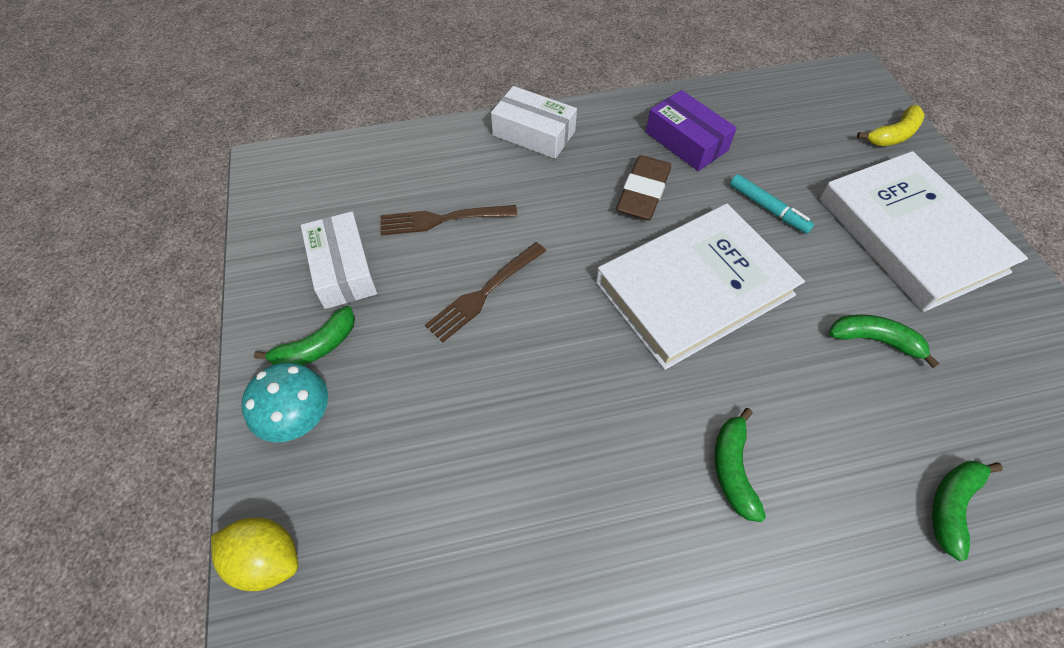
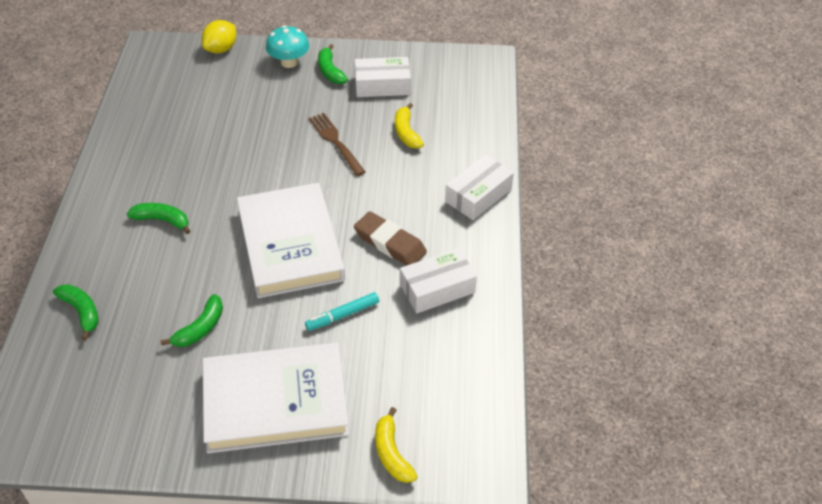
camera: 105 degrees right, 10 degrees down
(442, 219) = (406, 133): brown fork -> yellow banana
(686, 141) = (437, 288): purple box -> white box

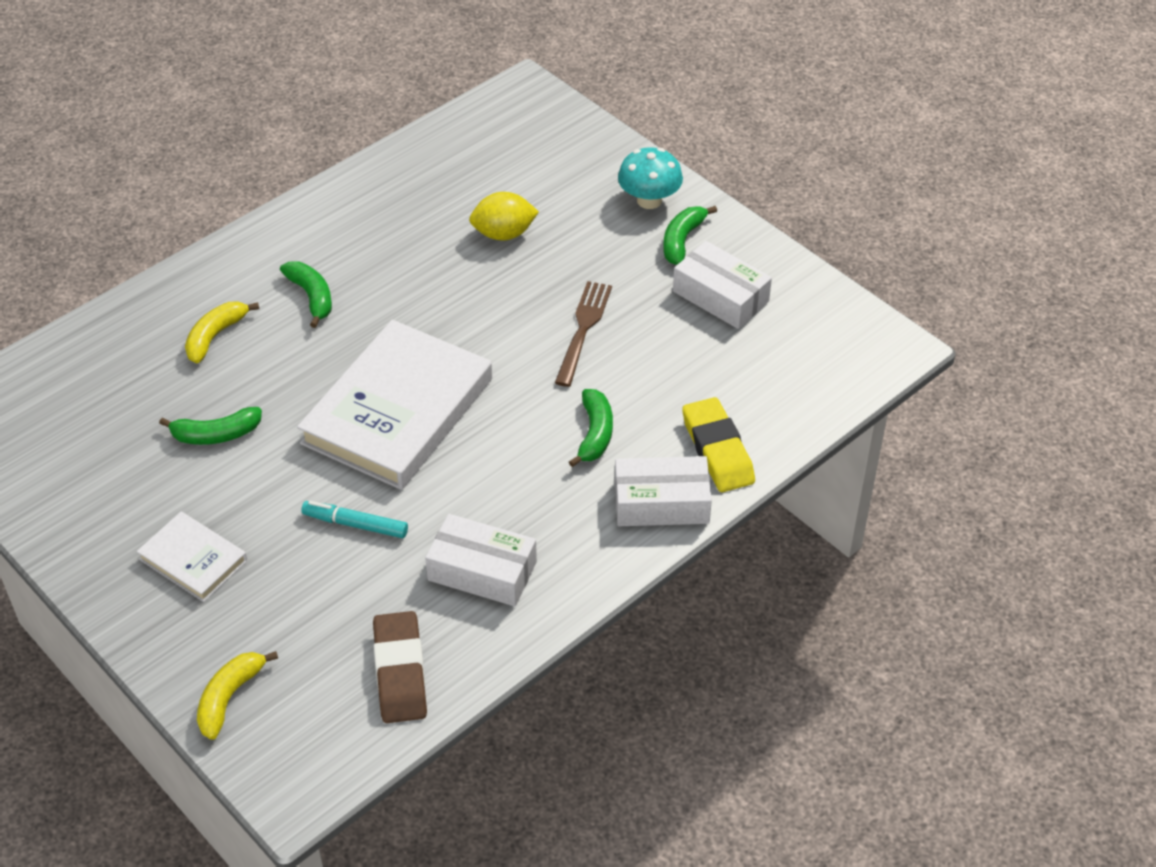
camera: 45 degrees right, 0 degrees up
(81, 312) = (140, 339): green banana -> green banana (595, 434)
(221, 49) = (594, 138): yellow lemon -> yellow lemon (504, 234)
(275, 401) = (193, 560): white book -> white book, size x0.49
(390, 243) = (496, 485): brown eraser -> brown eraser (400, 672)
(406, 133) = (675, 372): yellow banana -> yellow banana (215, 336)
(472, 154) = (717, 450): none -> yellow eraser

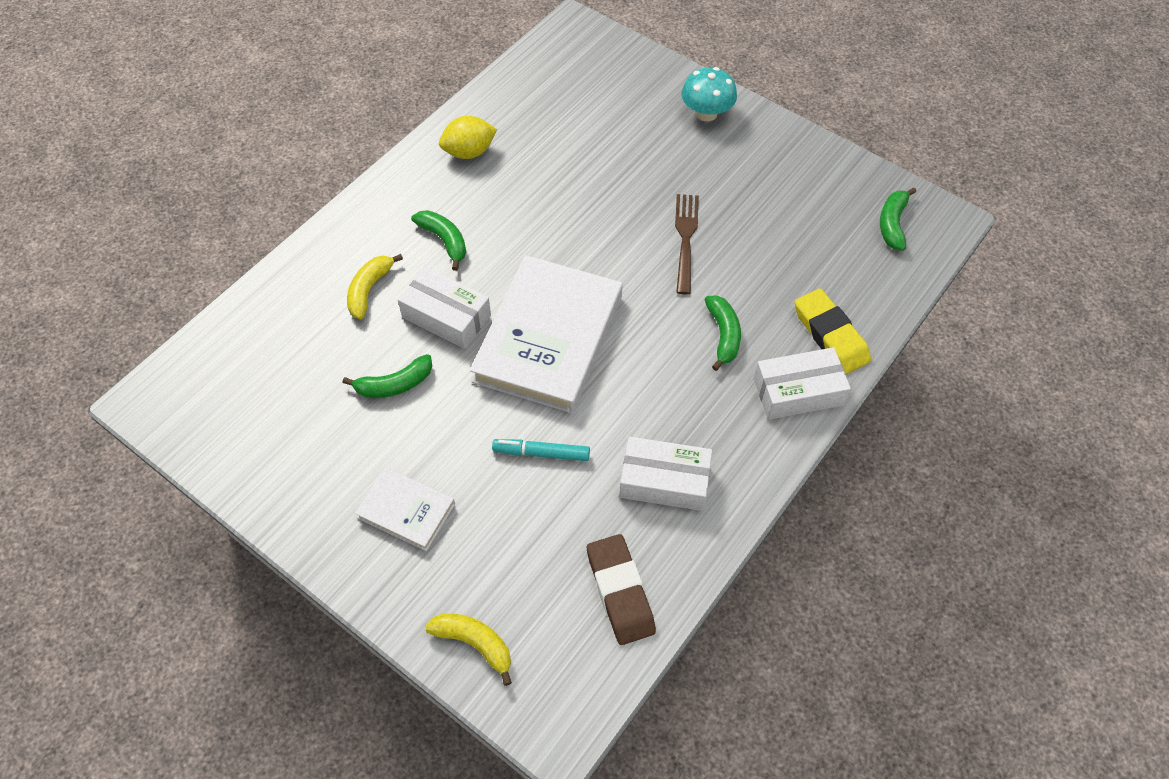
camera: 10 degrees left, 10 degrees up
(229, 697) = (474, 643): yellow banana -> yellow banana turned 105 degrees clockwise
(504, 234) = (593, 160): yellow lemon -> yellow lemon (469, 152)
(682, 240) = (744, 146): green banana -> green banana (892, 224)
(720, 296) = (791, 193): white box -> white box (446, 316)

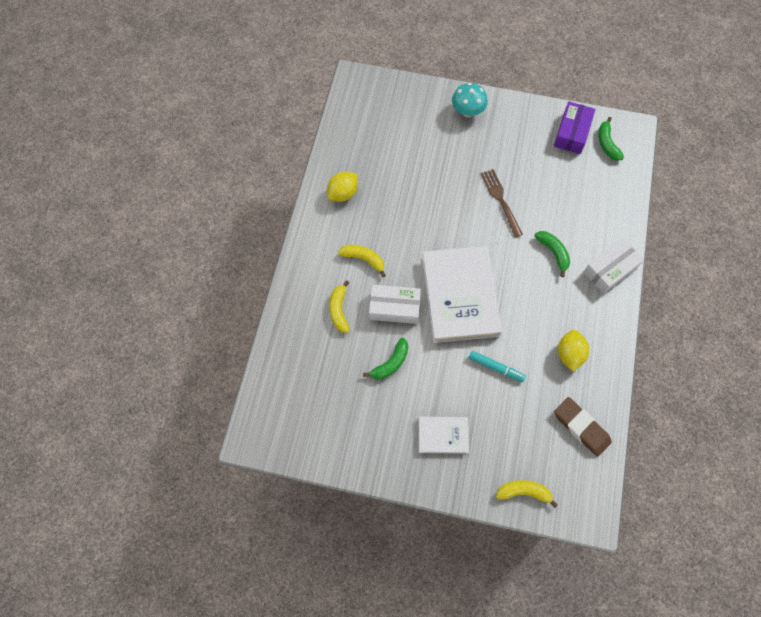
camera: 25 degrees left, 10 degrees up
(444, 240) = (364, 259): green banana -> yellow banana
(541, 453) = (496, 367): turquoise marker -> turquoise marker turned 135 degrees counterclockwise
(664, 481) = (569, 354): white box -> yellow lemon
(830, 335) = (609, 228): yellow eraser -> none
(846, 192) = (572, 133): none -> purple box

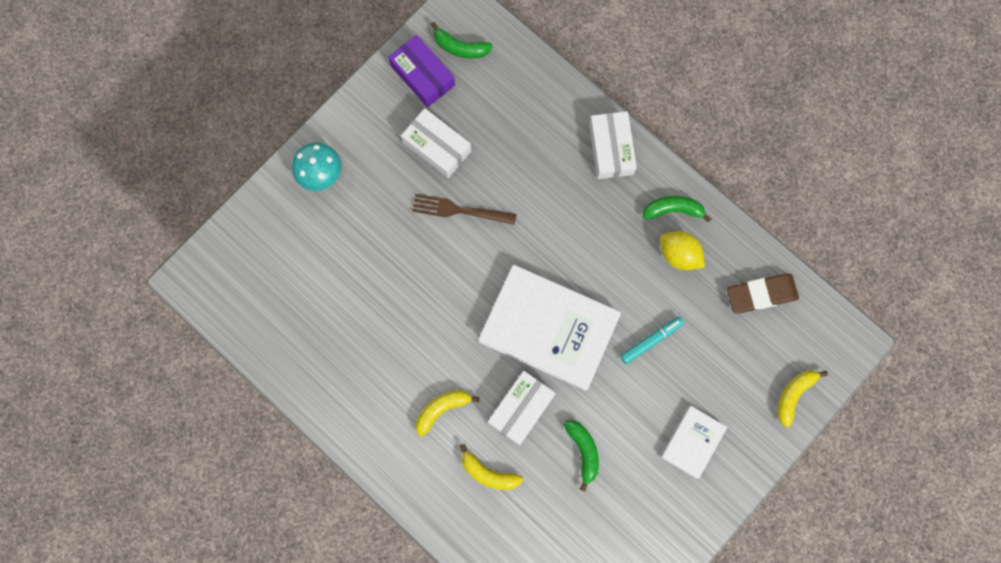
camera: 60 degrees left, 10 degrees up
(343, 193) = (342, 385): yellow lemon -> none
(532, 165) = (437, 147): none -> white box
(553, 252) = (556, 195): green banana -> green banana (673, 210)

